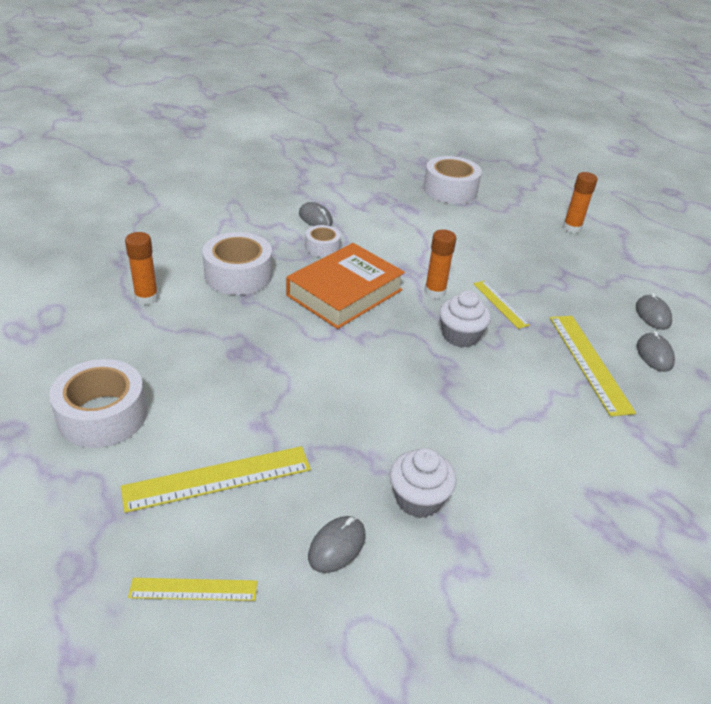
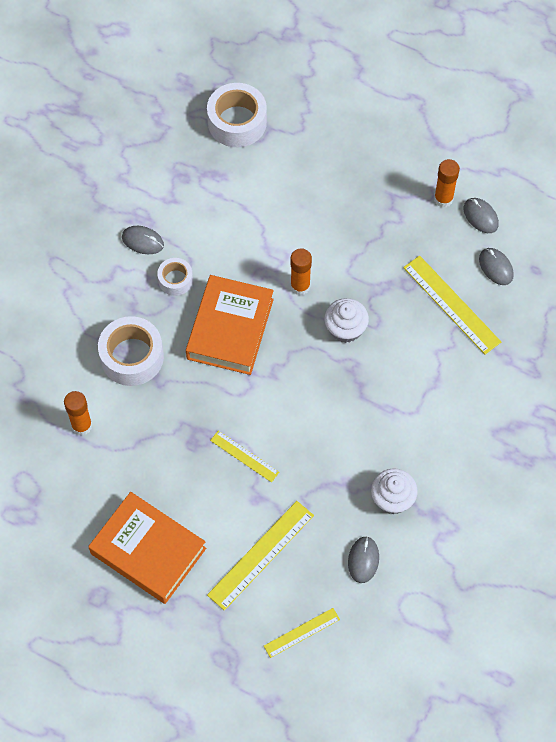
camera: 25 degrees left, 25 degrees up
(102, 415) = (148, 551): white tape -> orange book
(500, 304) = (358, 271): yellow ruler -> yellow ruler (244, 456)
(572, 228) = (373, 124): orange glue stick -> orange glue stick (443, 199)

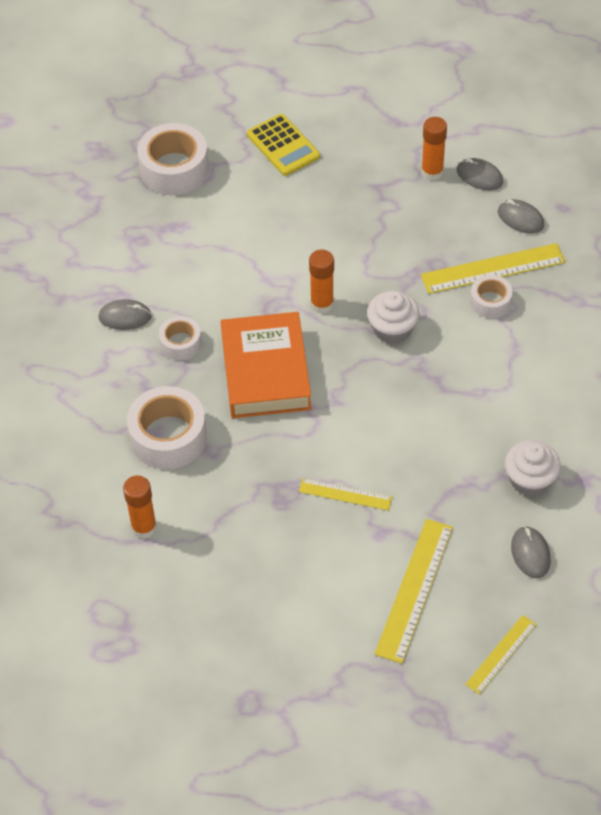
camera: 20 degrees left, 10 degrees down
(148, 551) = (284, 632): orange book -> none
(333, 131) = (283, 145): none -> yellow calculator
(435, 333) = (490, 302): none -> white tape
(451, 304) = (493, 269): yellow ruler -> yellow ruler turned 45 degrees counterclockwise

